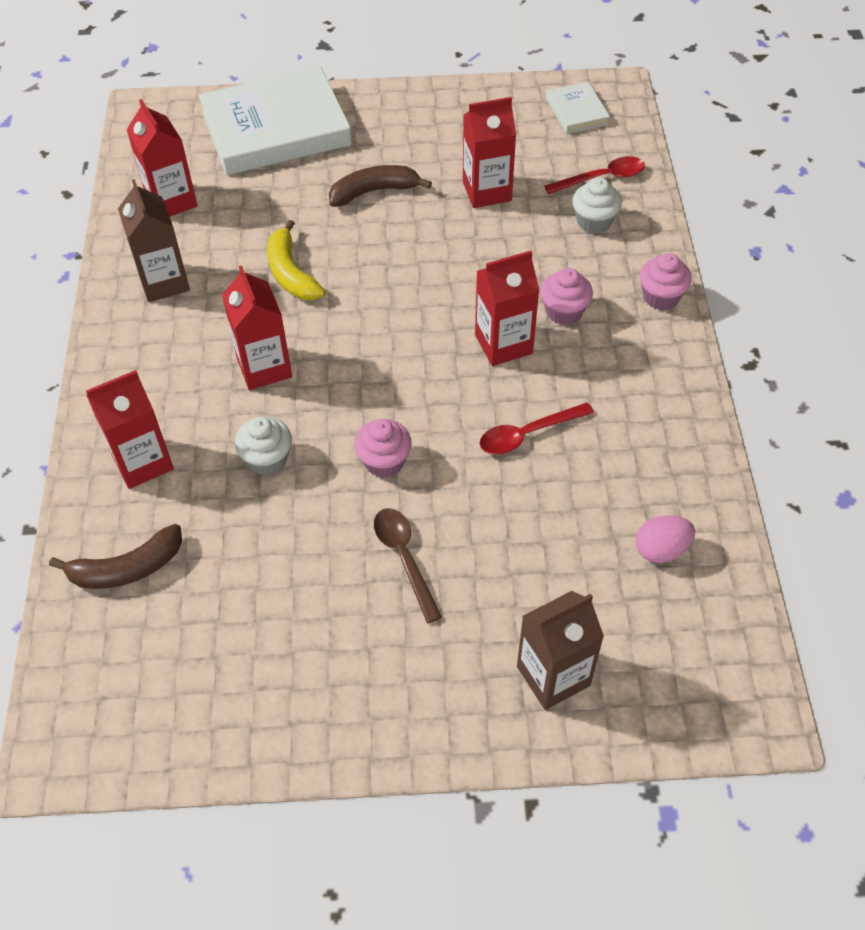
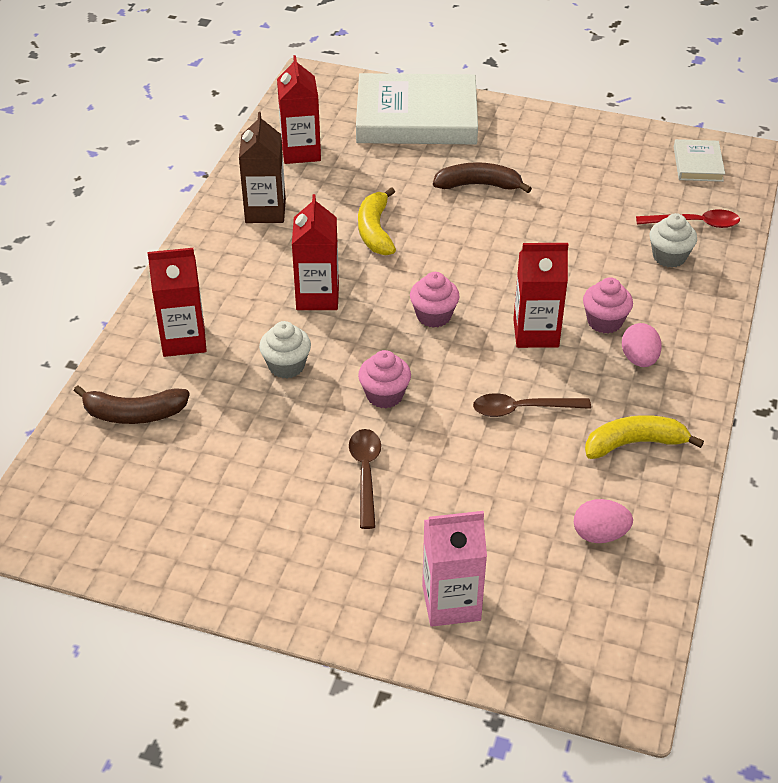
camera: 20 degrees right, 10 degrees down
(487, 191) = (581, 209): red carton -> none
(527, 434) = (522, 409): red spoon -> brown spoon
(553, 676) = (451, 603): brown carton -> pink carton
(614, 344) = (639, 359): none -> pink egg
(650, 438) = (634, 443): none -> yellow banana
(660, 297) = (702, 333): pink cupcake -> pink cupcake (433, 316)

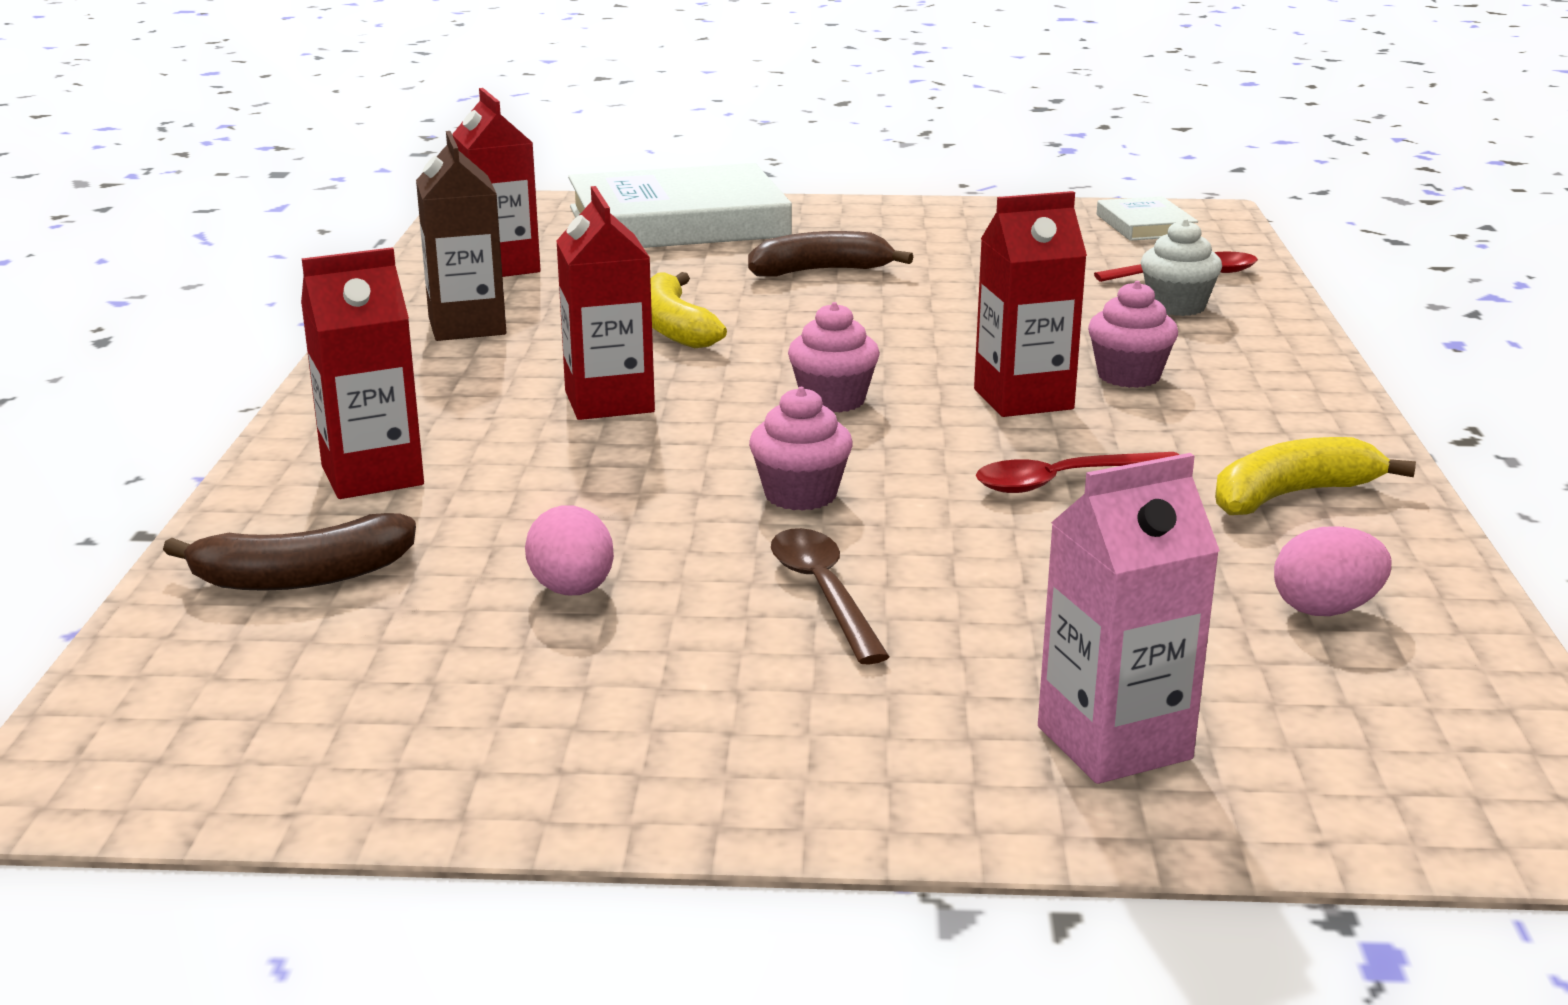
camera: 15 degrees left, 20 degrees down
(286, 366) = (592, 483): white cupcake -> none
(522, 409) = (1064, 481): brown spoon -> red spoon
(639, 359) = (1218, 407): pink egg -> pink egg (572, 590)

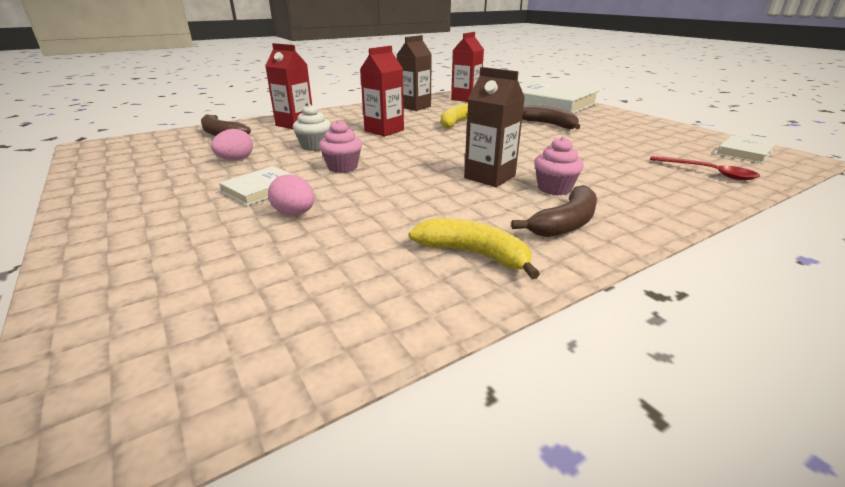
camera: 55 degrees right, 5 degrees up
(824, 593) = (261, 189): brown spoon -> white book
(833, 400) = (434, 152): pink cupcake -> none
(1023, 399) = (489, 177): red carton -> brown carton
(1064, 481) = (415, 202): red spoon -> none
(1114, 743) = (150, 271): pink carton -> none
(1176, 306) = (661, 179): white cupcake -> white cupcake (314, 146)
(1255, 413) = (565, 223): none -> brown banana
(1326, 609) = (336, 295): pink egg -> pink egg (295, 213)

